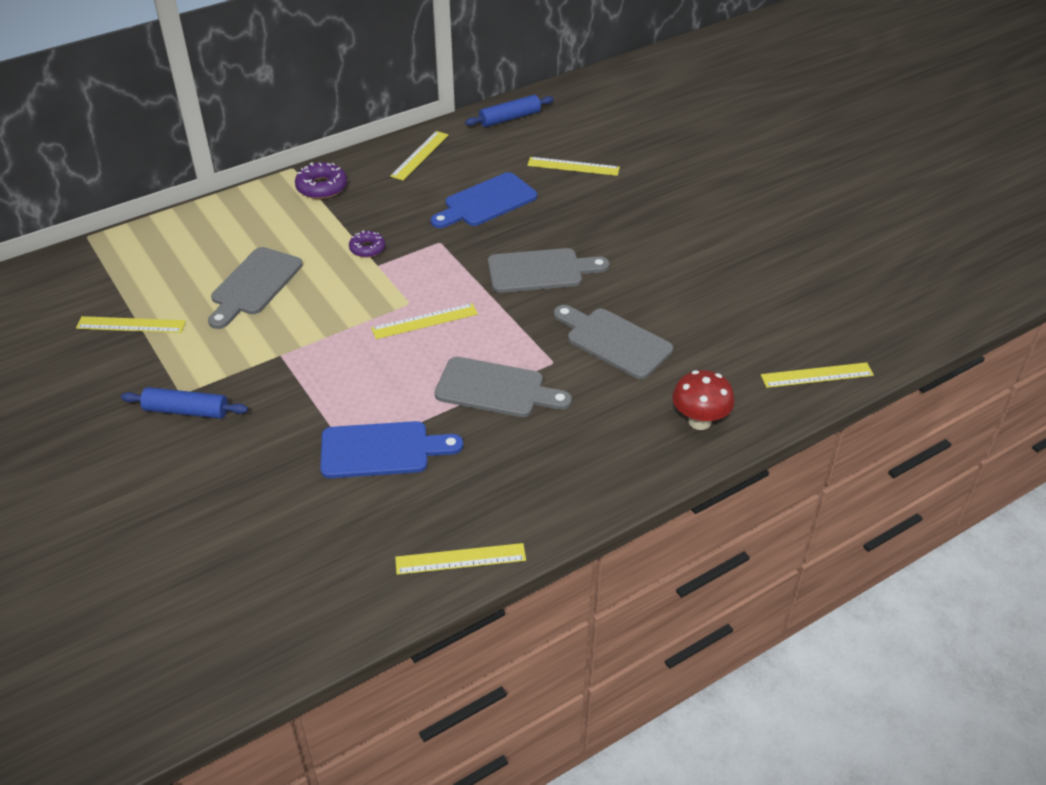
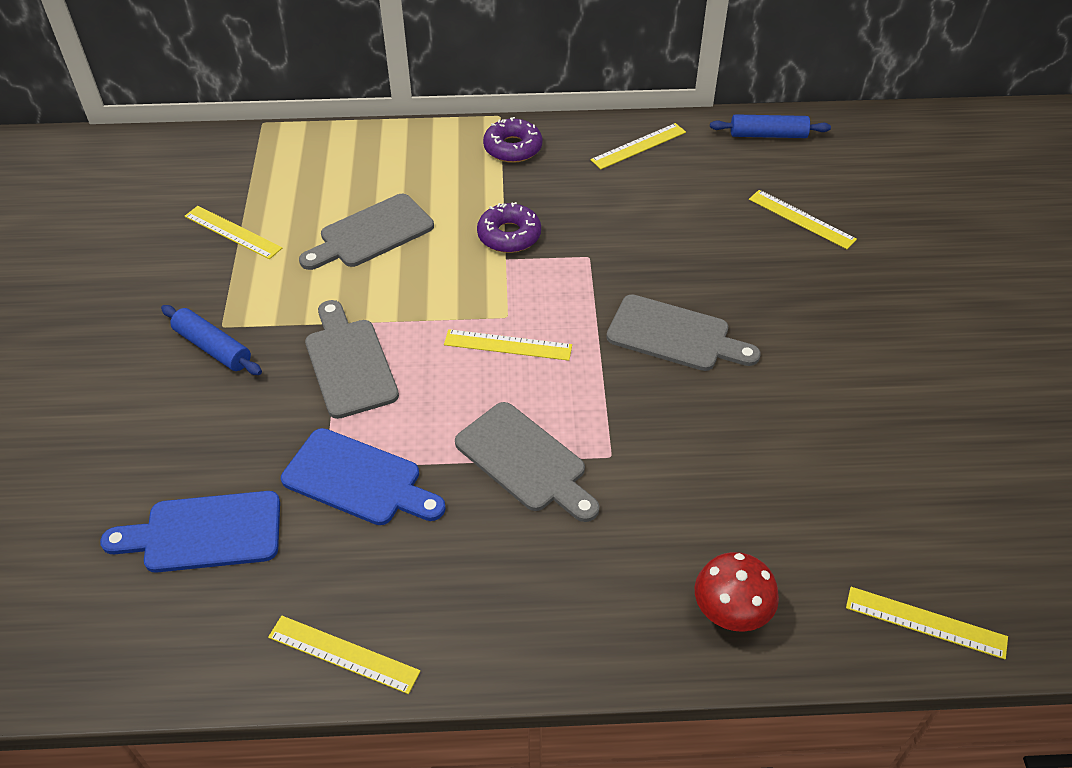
camera: 30 degrees right, 5 degrees up
(367, 248) = (509, 235): purple donut -> purple donut, size x1.51
(486, 202) = (672, 228): blue cutting board -> blue cutting board (204, 533)
(614, 341) = (698, 461): grey cutting board -> grey cutting board (349, 363)

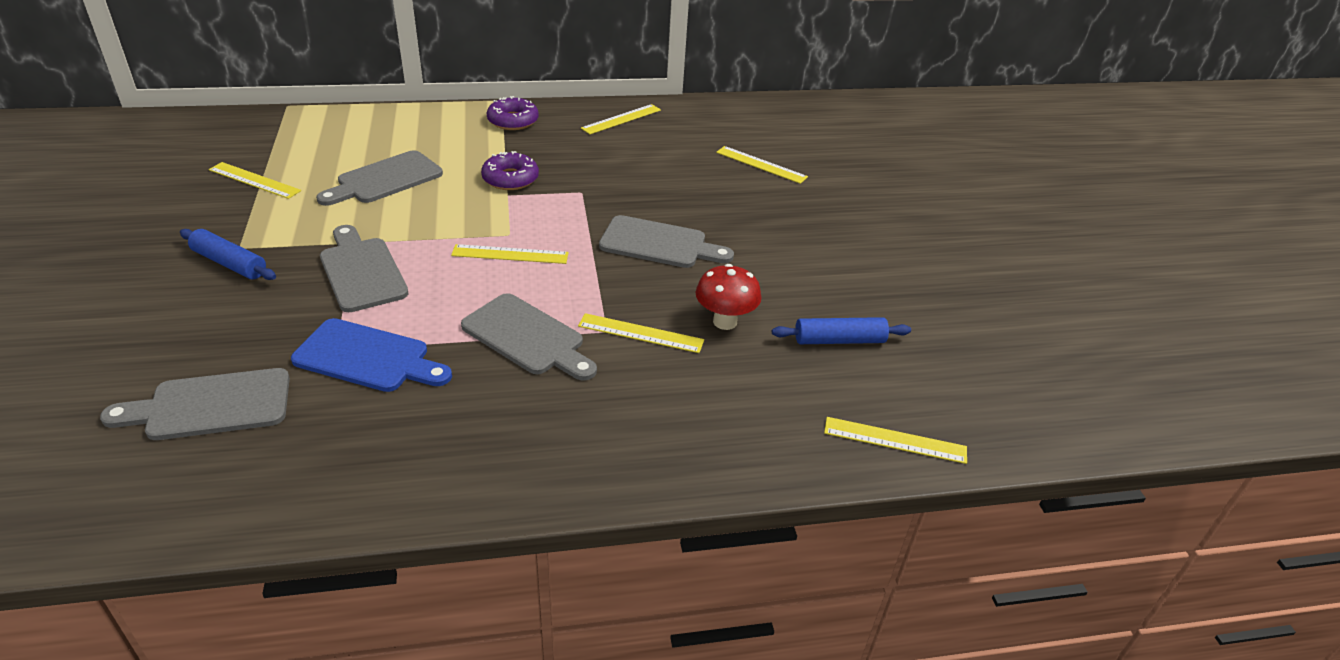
camera: 10 degrees left, 10 degrees down
(204, 533) = (211, 406): blue cutting board -> grey cutting board
(343, 654) = (348, 496): yellow ruler -> yellow ruler (640, 333)
(730, 614) = (721, 444): red mushroom -> red mushroom (725, 322)
(768, 135) = (729, 111): blue rolling pin -> blue rolling pin (839, 340)

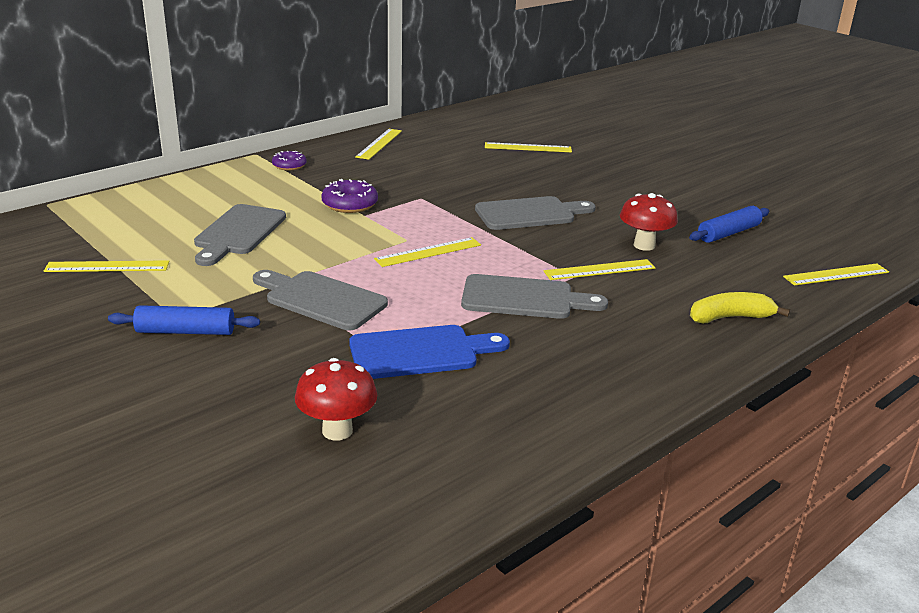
camera: 30 degrees left, 10 degrees down
(211, 406) = (337, 431): grey cutting board -> red mushroom
(513, 121) = (289, 165): purple donut -> purple donut, size x0.66
(697, 442) = (730, 317): none -> yellow banana

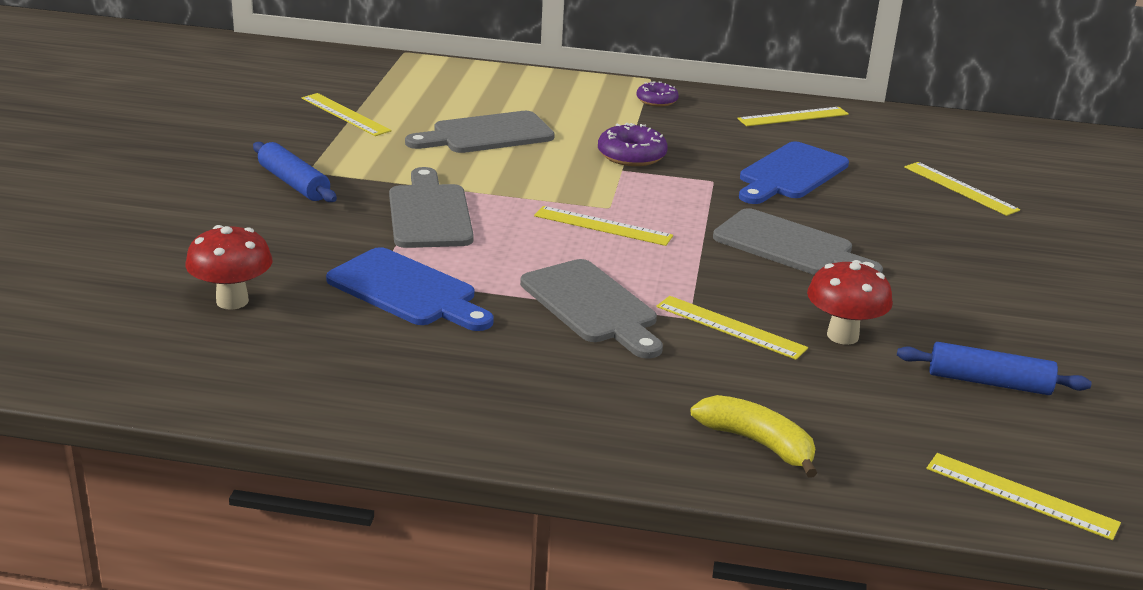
camera: 50 degrees right, 0 degrees up
(447, 176) = (791, 174): none -> blue cutting board

